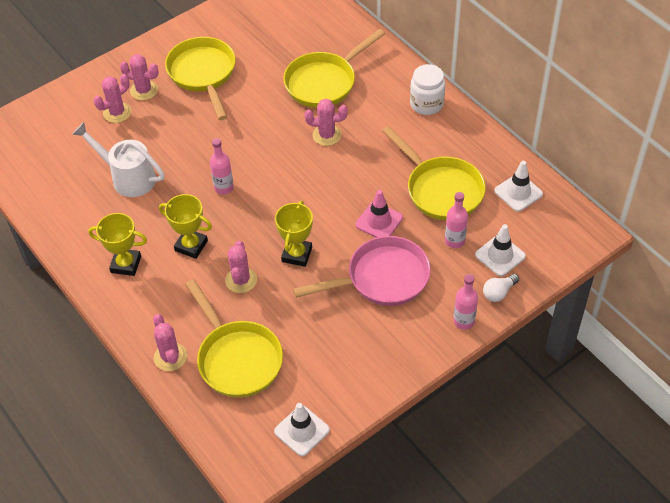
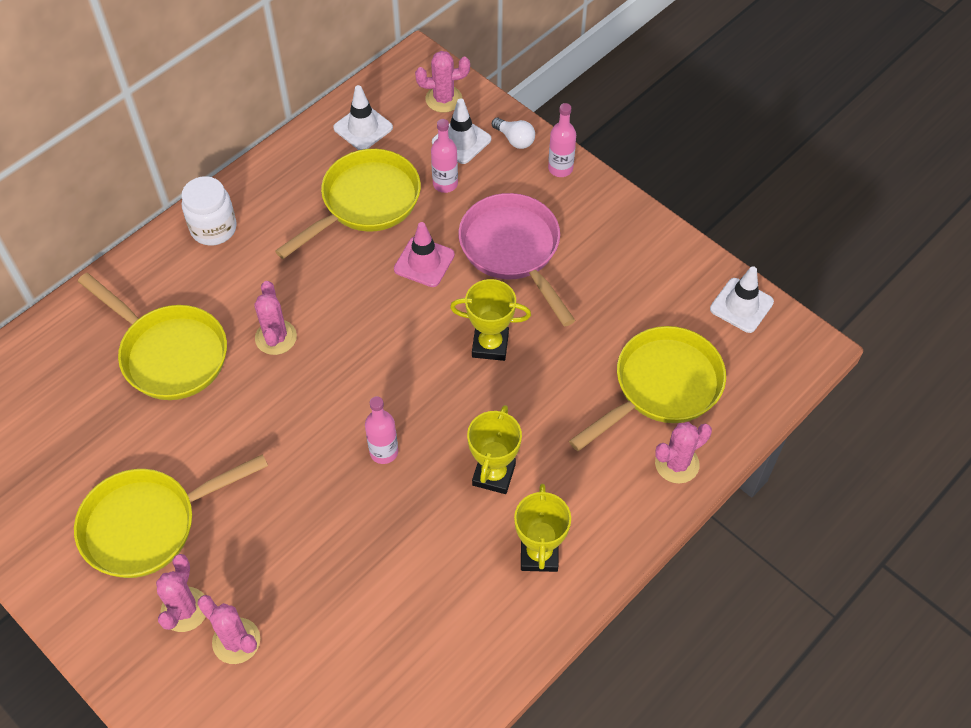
camera: 100 degrees left, 5 degrees up
(128, 177) = (375, 590): white watering can -> none
(241, 280) = (542, 403): pink cactus -> pink cactus (443, 99)

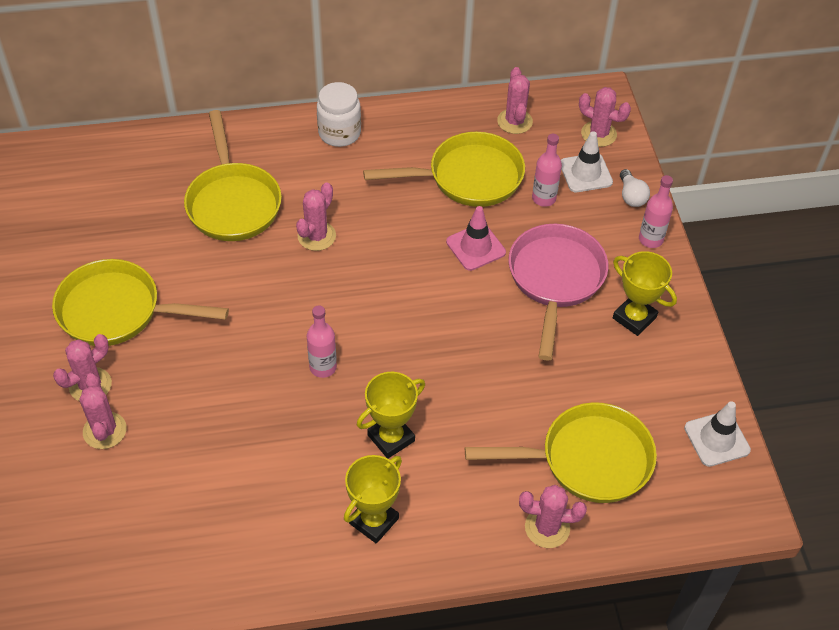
camera: 35 degrees right, 5 degrees down
(363, 128) = (514, 121): white traffic cone -> pink cactus
(490, 345) = (473, 340): yellow trophy -> yellow trophy (634, 318)

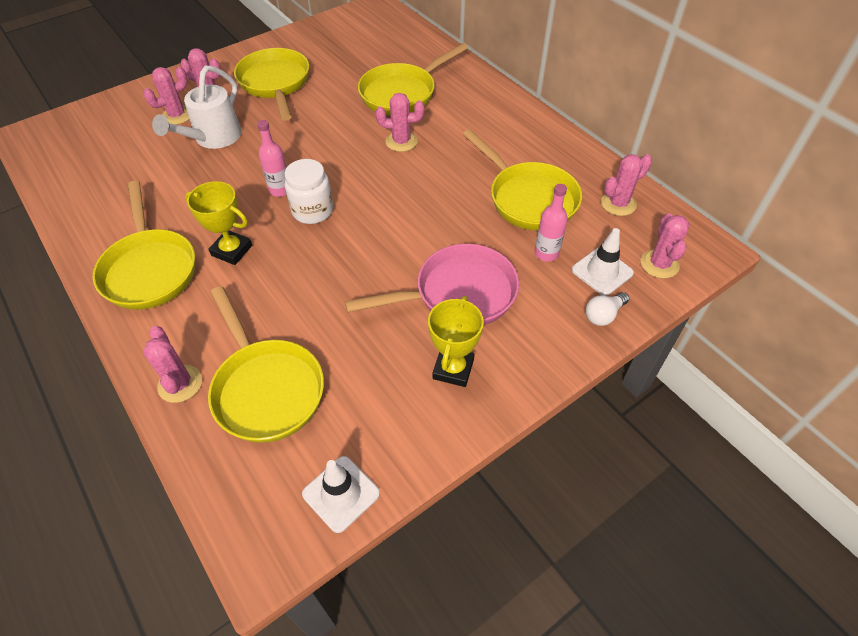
camera: 65 degrees right, 0 degrees up
(182, 405) = (213, 138): none -> white watering can
(339, 133) = (511, 115): white jar -> white jar (312, 211)
(373, 521) = (150, 269): yellow trophy -> yellow pan
(475, 247) = (456, 230): pink traffic cone -> none
(650, 239) = (561, 349): pink bottle -> none

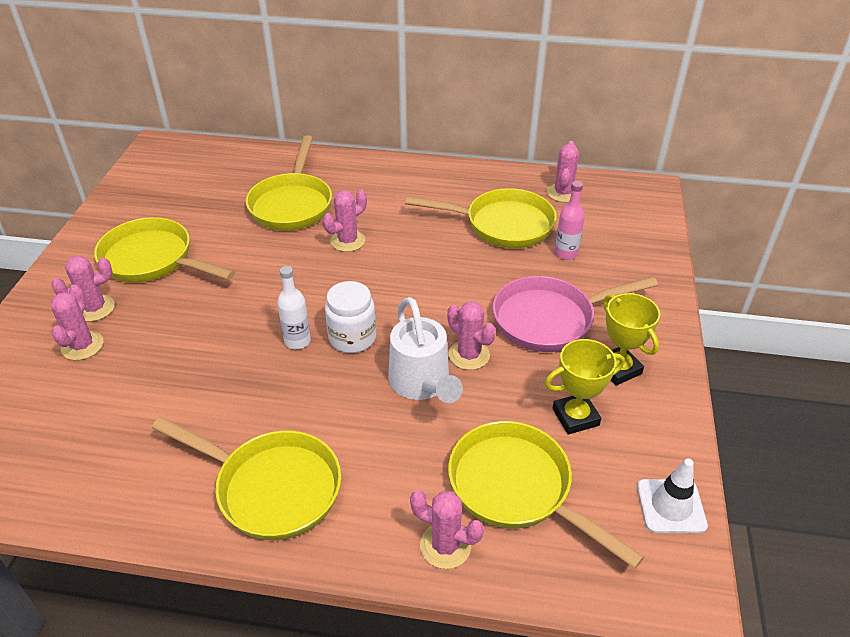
camera: 45 degrees left, 10 degrees down
(213, 138) = (159, 342): white watering can -> white watering can (422, 384)
(232, 250) = (328, 416): yellow trophy -> yellow trophy (575, 417)
(266, 388) = (517, 488): yellow pan -> yellow pan turned 150 degrees counterclockwise
(280, 190) = (297, 341): pink bottle -> white bottle
(458, 294) = (550, 319): pink pan -> pink pan turned 135 degrees counterclockwise
(602, 271) = (614, 242): white traffic cone -> none
(603, 315) = (652, 268): white light bulb -> none
(659, 264) = (638, 216): pink cactus -> pink cactus (469, 355)

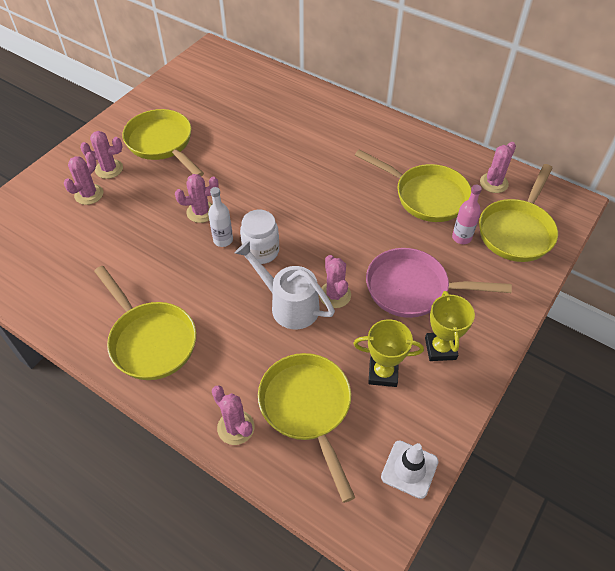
camera: 25 degrees right, 10 degrees up
(292, 204) = (278, 128): yellow pan -> yellow pan (517, 231)
(347, 241) = (301, 172): pink cactus -> pink cactus (201, 212)
(422, 384) = (288, 305): white watering can -> white watering can turned 120 degrees clockwise

